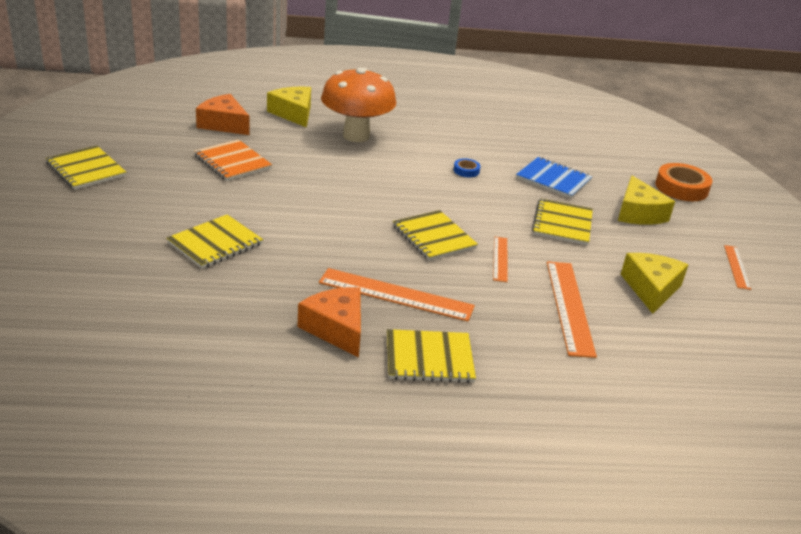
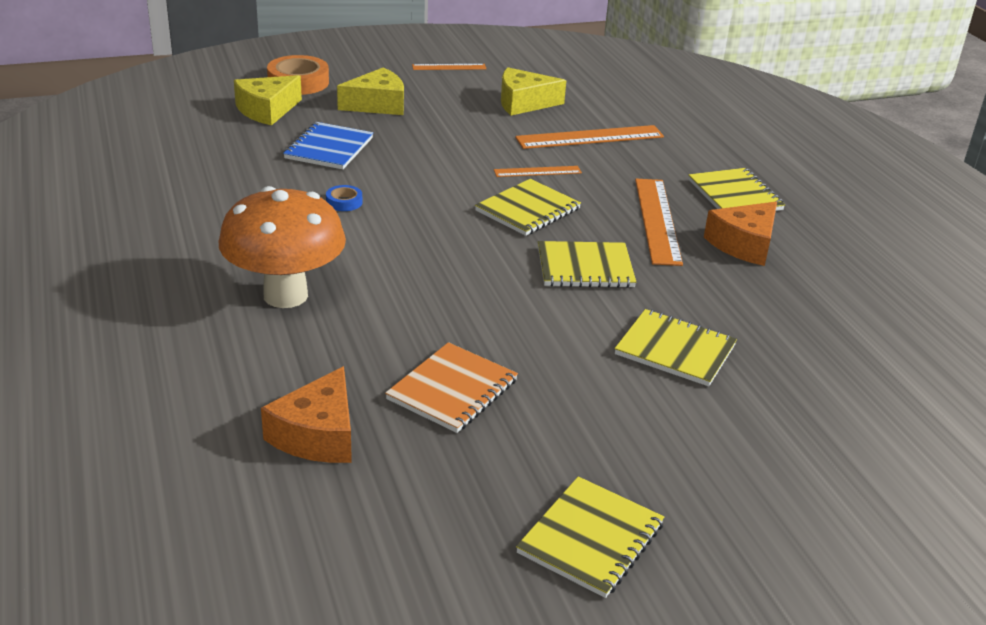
camera: 105 degrees left, 0 degrees up
(293, 113) = (229, 369): yellow cheese -> yellow cheese (267, 110)
(562, 224) = (434, 142): yellow notebook -> yellow notebook (585, 267)

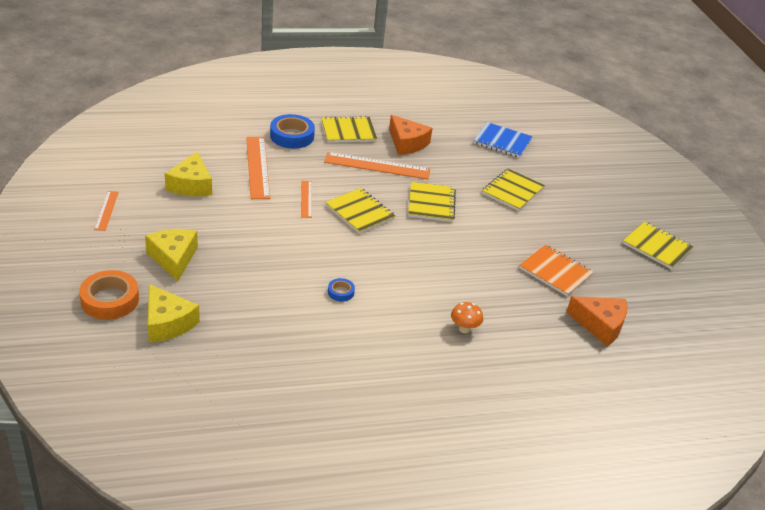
camera: 85 degrees left, 5 degrees up
(285, 295) = (464, 329): orange mushroom -> orange mushroom, size x0.40
(329, 148) = (251, 292): blue notebook -> blue notebook (502, 141)
(684, 155) = (292, 136): none -> blue tape

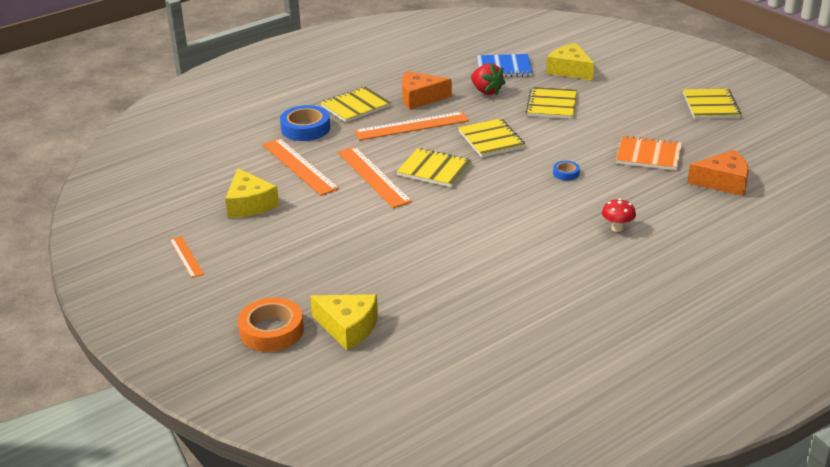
camera: 20 degrees left, 5 degrees down
(173, 258) = (297, 272): yellow cheese -> yellow cheese (570, 70)
(306, 199) = (373, 176): orange ruler -> orange ruler, size x1.82
(341, 292) = (482, 240): blue tape -> blue tape (566, 173)
(407, 143) = (420, 98): orange cheese -> orange cheese turned 150 degrees clockwise
(464, 329) = (617, 228): orange mushroom -> red mushroom
(467, 158) = (486, 91): none -> red strawberry
(657, 247) = (711, 106): yellow notebook -> yellow notebook turned 75 degrees clockwise

